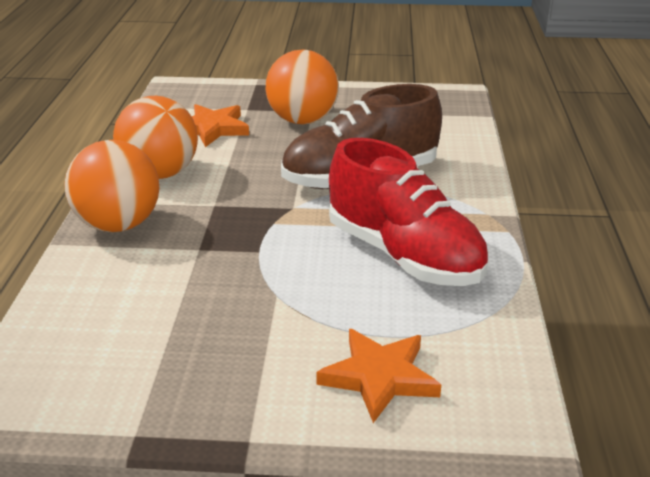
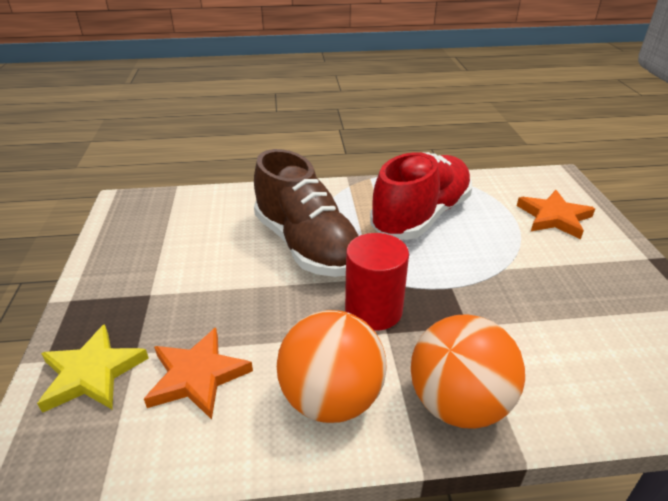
camera: 100 degrees left, 5 degrees up
(235, 97) = (92, 373): none -> yellow star
(245, 202) = (373, 310): none -> red cylinder
(302, 120) = (178, 297): orange ball -> none

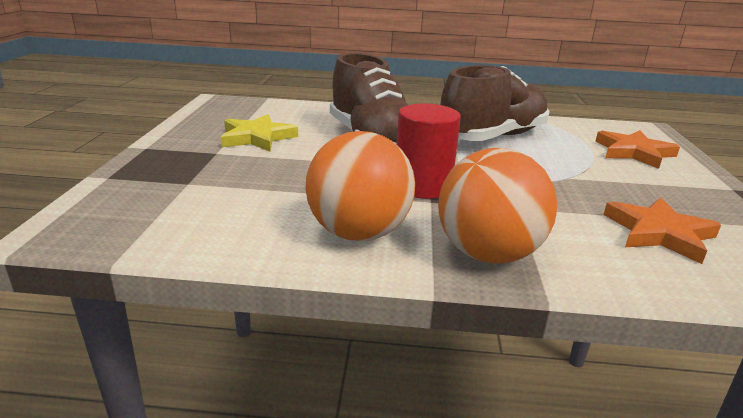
camera: 10 degrees right, 10 degrees down
(92, 373) = (144, 189): yellow star -> yellow star (257, 137)
(197, 376) = (237, 203): orange star -> orange star (659, 233)
(421, 216) = (492, 137): red shoe -> brown shoe

